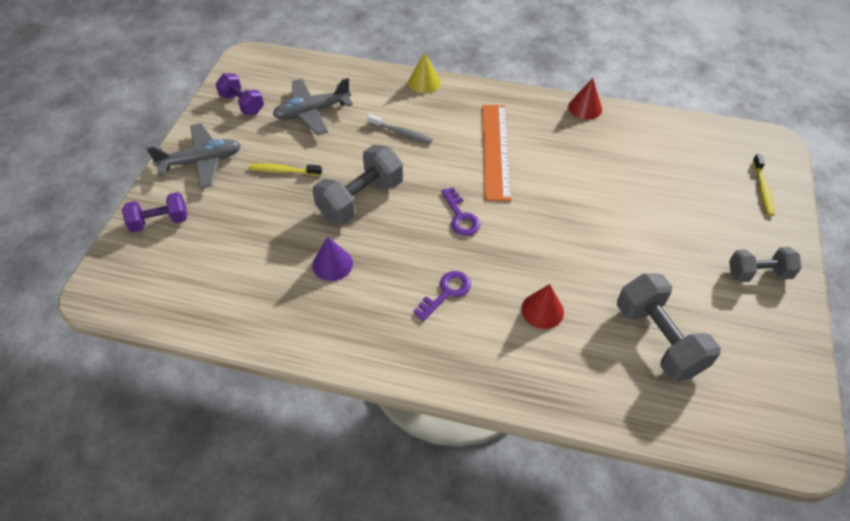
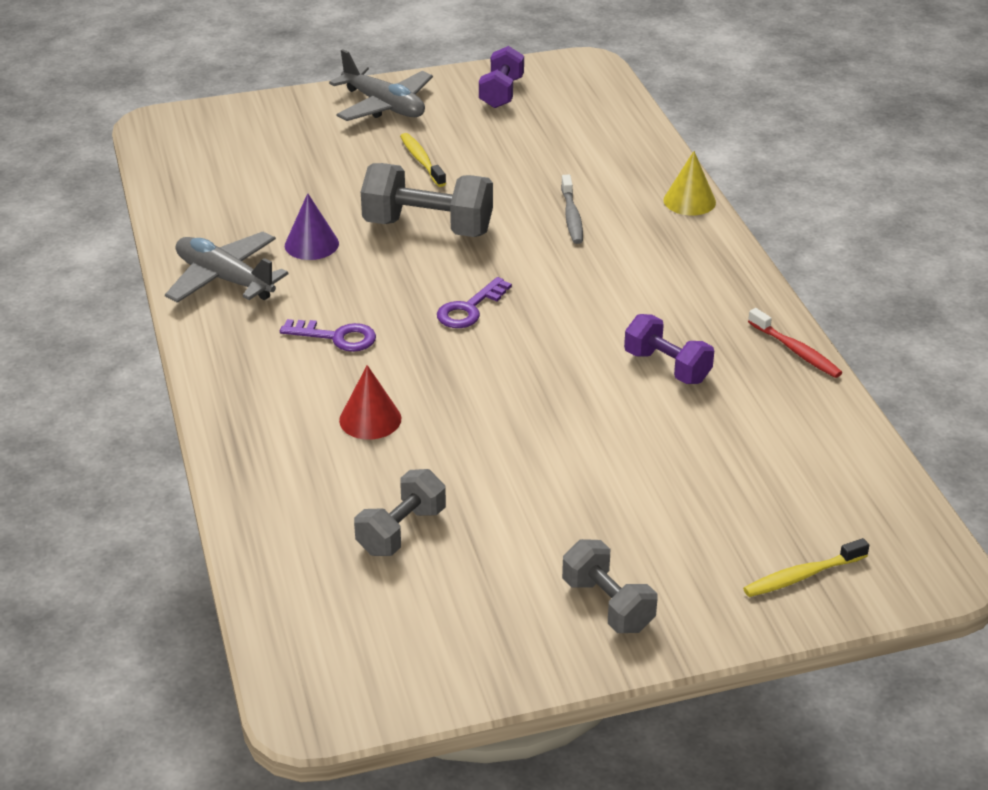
camera: 60 degrees right, 15 degrees down
(160, 221) = (276, 118): purple dumbbell -> purple dumbbell (667, 367)
(312, 112) = (539, 142): grey plane -> grey plane (224, 279)
(496, 150) = (618, 299): orange ruler -> none
(585, 108) = (796, 351): red cone -> red toothbrush
(658, 339) = (401, 531): grey dumbbell -> grey dumbbell, size x0.63

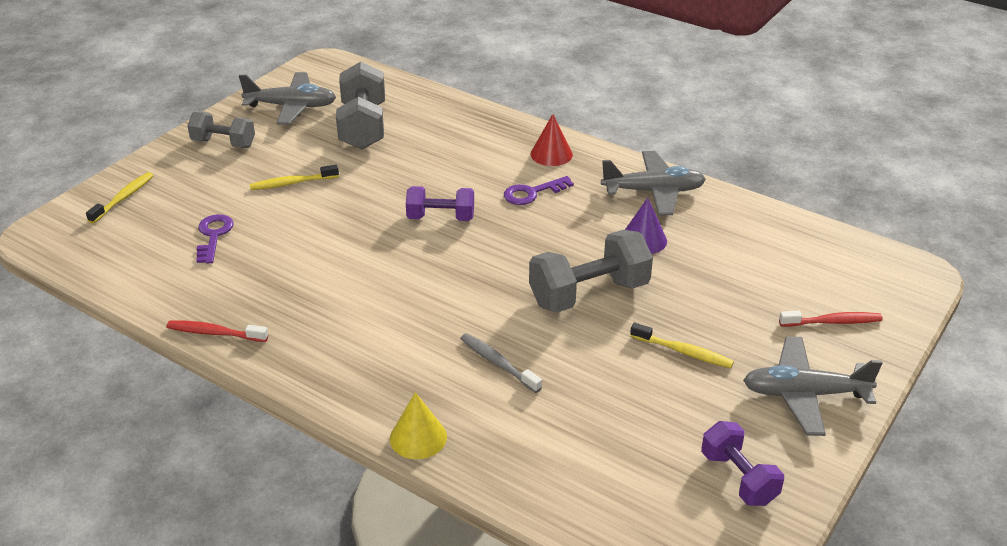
camera: 140 degrees right, 0 degrees up
(283, 128) = (833, 322): none -> red toothbrush
(370, 419) = (448, 163): red cone -> red cone (551, 154)
(401, 531) = (363, 126): grey dumbbell -> grey dumbbell, size x1.59
(455, 627) = (291, 106): none -> grey plane
(469, 308) = (477, 249): purple key -> purple key (213, 236)
(576, 487) = (292, 183): none -> yellow toothbrush
(667, 367) = (301, 275): purple dumbbell -> purple dumbbell (441, 218)

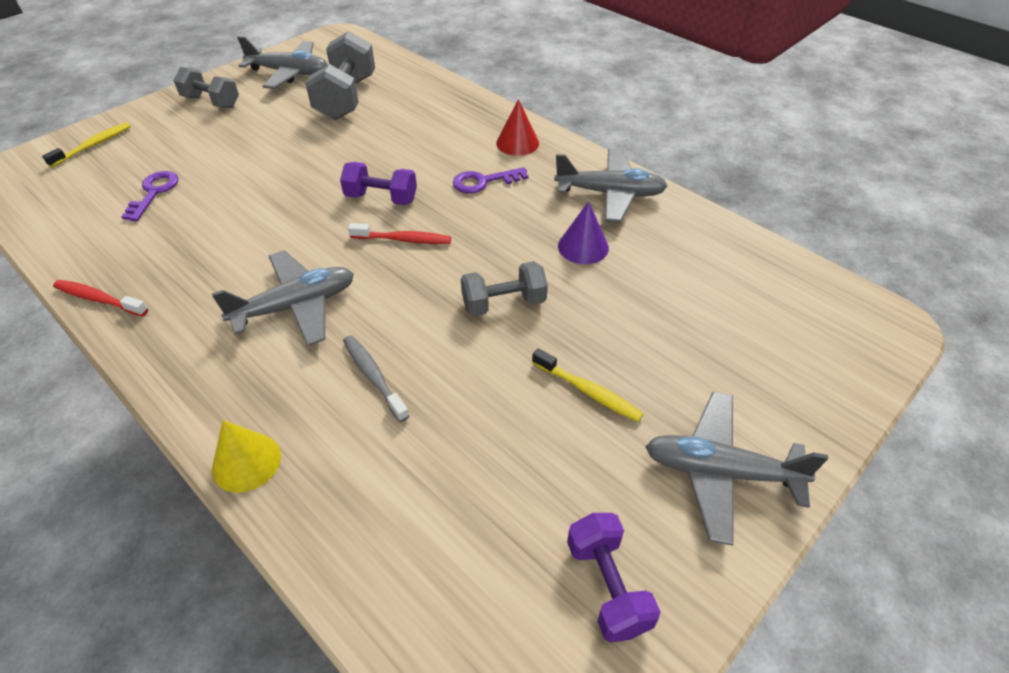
camera: 10 degrees right, 10 degrees up
(292, 183) = (254, 147): yellow toothbrush -> none
(403, 317) = (296, 306): none -> grey plane
(589, 294) = (504, 303): grey dumbbell -> grey dumbbell, size x0.63
(833, 322) = (776, 376): red toothbrush -> red toothbrush (403, 239)

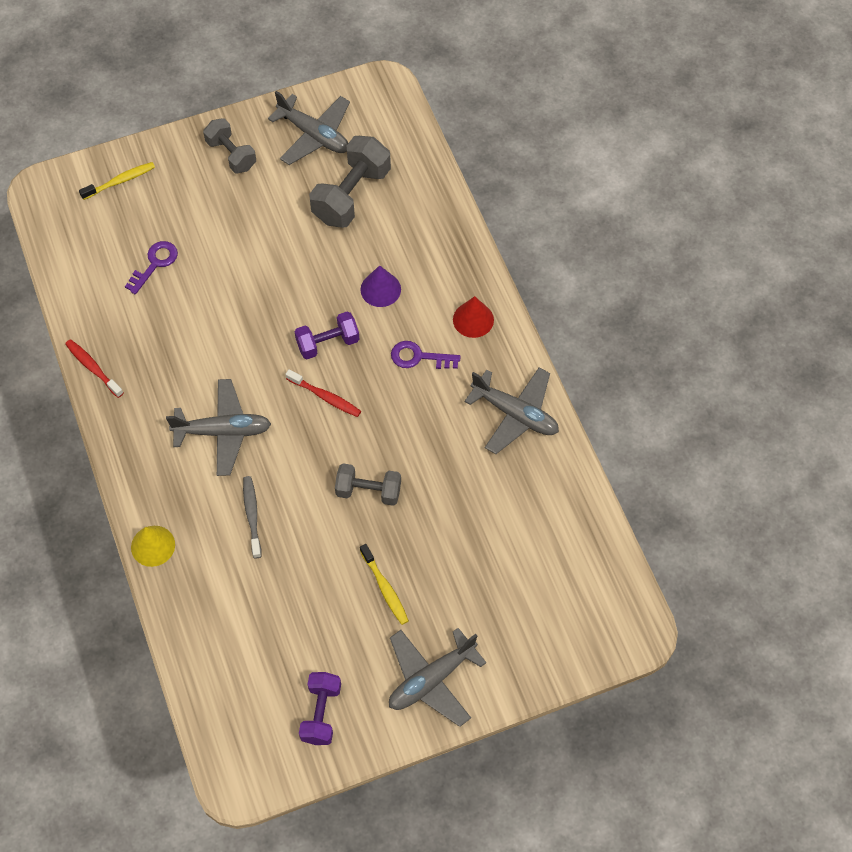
camera: 25 degrees right, 15 degrees up
(381, 198) = (328, 343): purple dumbbell -> purple dumbbell turned 60 degrees counterclockwise
(583, 247) = (458, 462): purple cone -> purple cone (380, 289)
(720, 472) = (431, 679): grey plane -> grey plane turned 75 degrees counterclockwise

